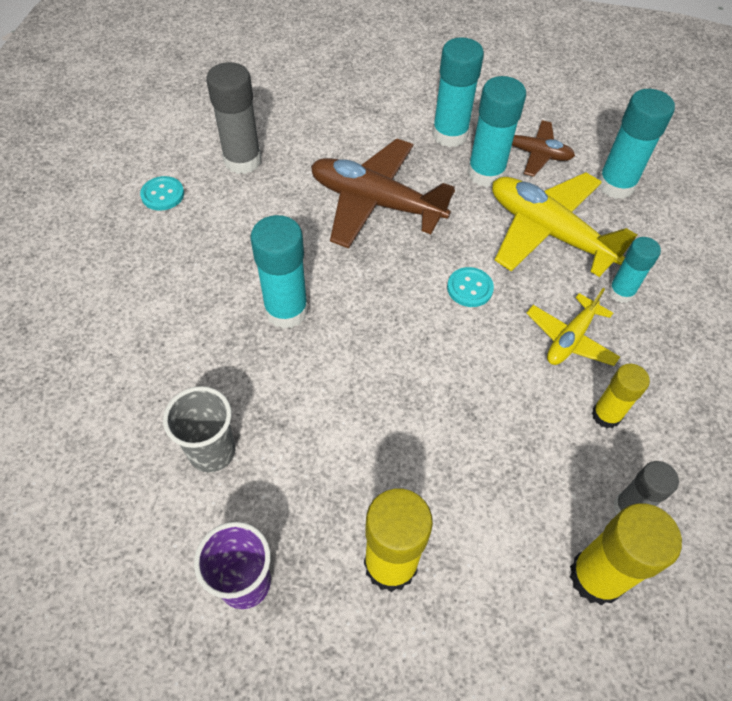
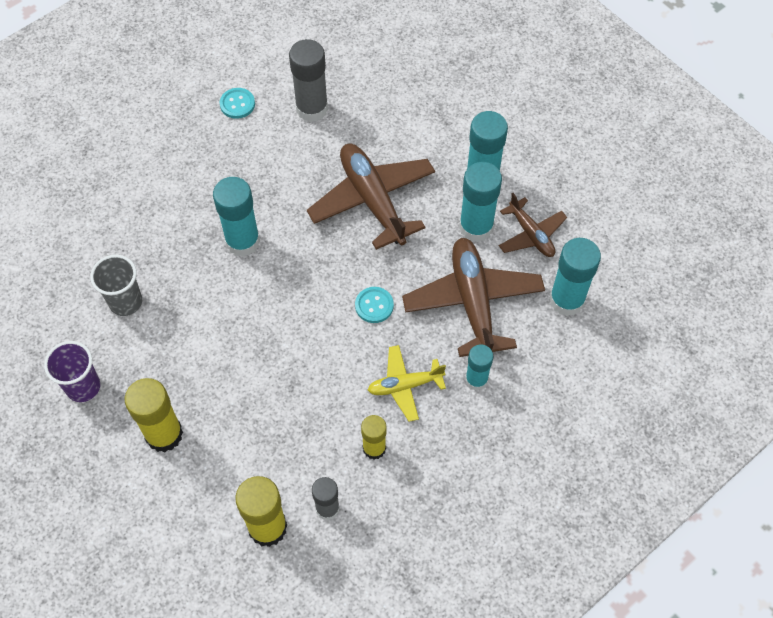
camera: 40 degrees right, 5 degrees up
(548, 232) = (473, 302): yellow plane -> brown plane

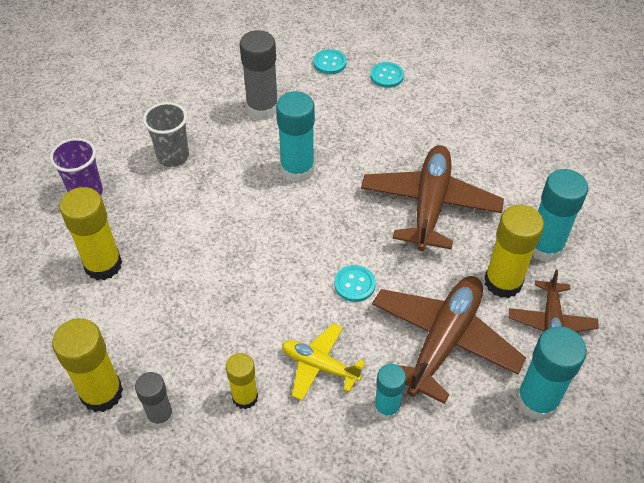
camera: 40 degrees right, 10 degrees down
(176, 122) = (330, 63): none -> turquoise button
(312, 108) = (442, 111): grey glue stick -> grey glue stick (262, 108)
(476, 227) = (503, 282): turquoise glue stick -> yellow glue stick

